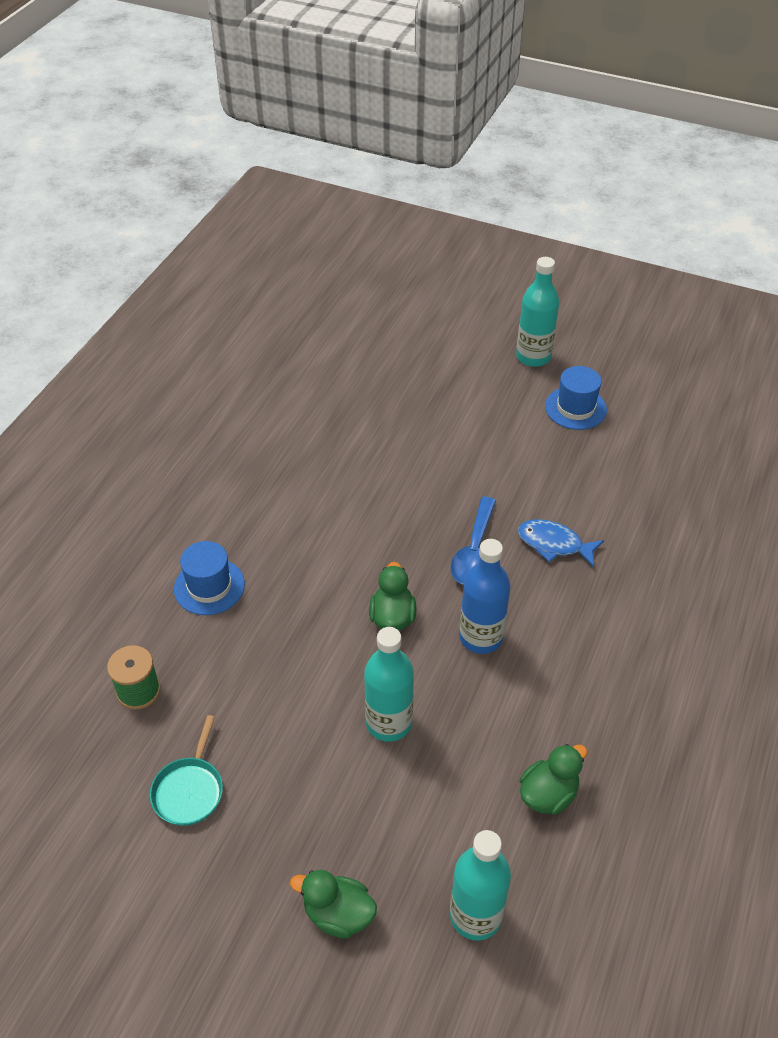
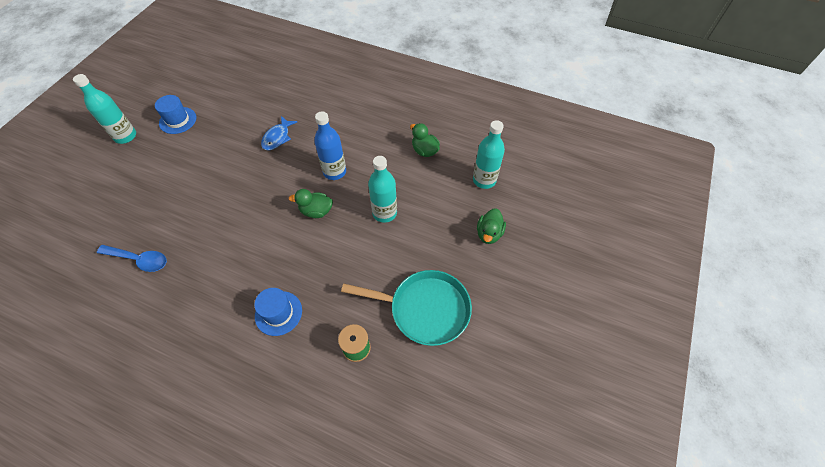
camera: 90 degrees left, 10 degrees up
(189, 790) = (425, 309): turquoise pan -> turquoise pan, size x1.89
(474, 551) = (275, 172): blue spoon -> blue spoon (139, 260)

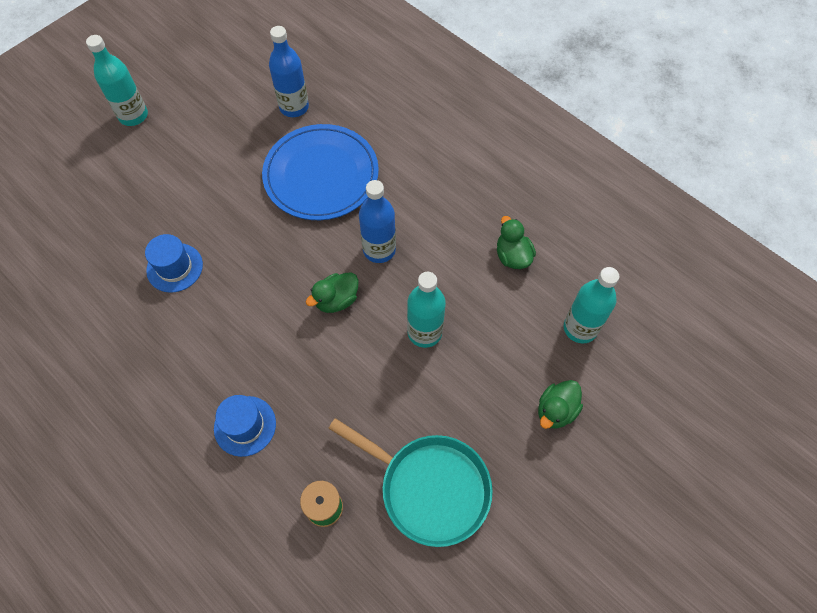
camera: 20 degrees right, 5 degrees up
(139, 260) = (103, 296): blue spoon -> none
(178, 120) = (203, 111): blue hat -> blue hat (174, 267)
(244, 102) = (294, 107): none -> blue bottle
(277, 137) = (321, 175): blue fish -> blue plate
(316, 211) = (336, 300): green duck -> green duck turned 60 degrees counterclockwise

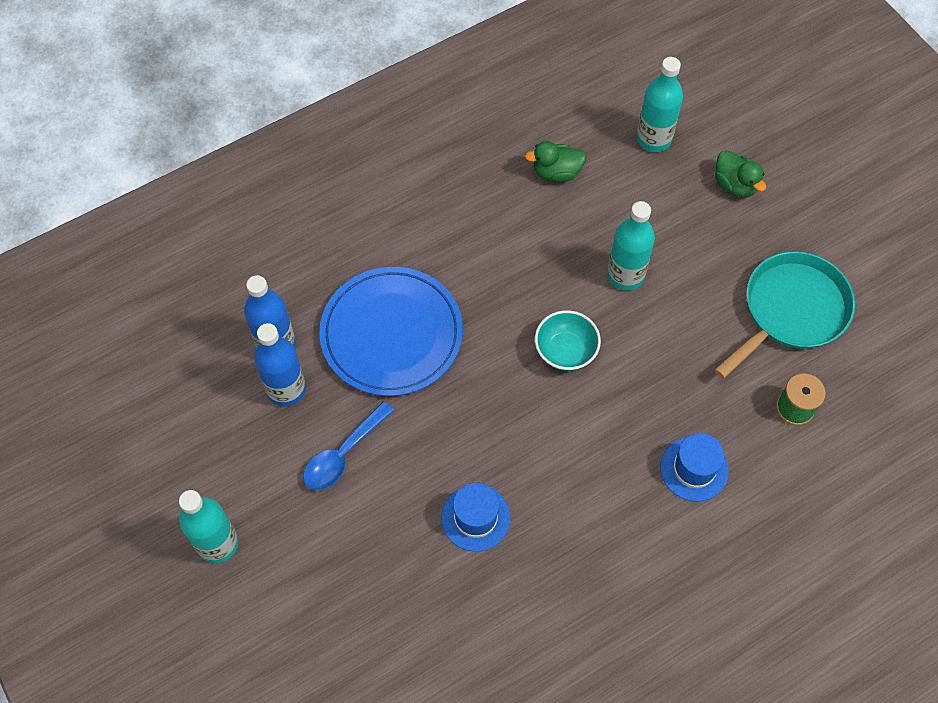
camera: 75 degrees left, 0 degrees up
(213, 169) = (343, 454): none -> blue spoon
(336, 300) = (565, 351): green duck -> turquoise bowl
(379, 250) = (513, 295): blue bottle -> blue bottle (286, 389)

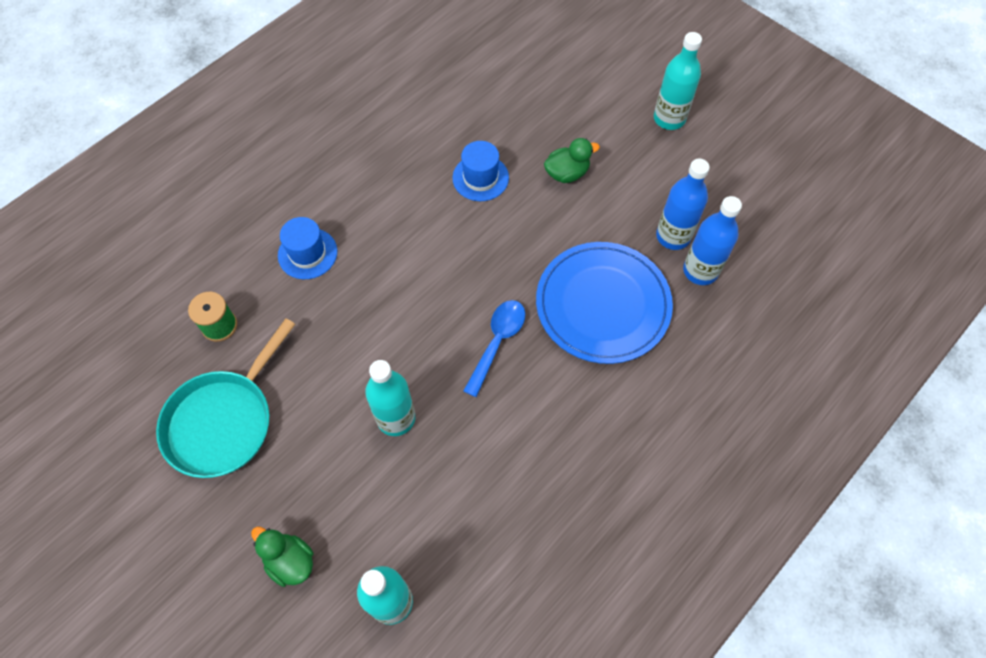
camera: 165 degrees right, 0 degrees up
(343, 454) = (603, 198): blue spoon -> blue spoon (497, 342)
(556, 172) = (494, 524): green duck -> green duck (567, 173)
(565, 351) = (439, 327): turquoise bowl -> none

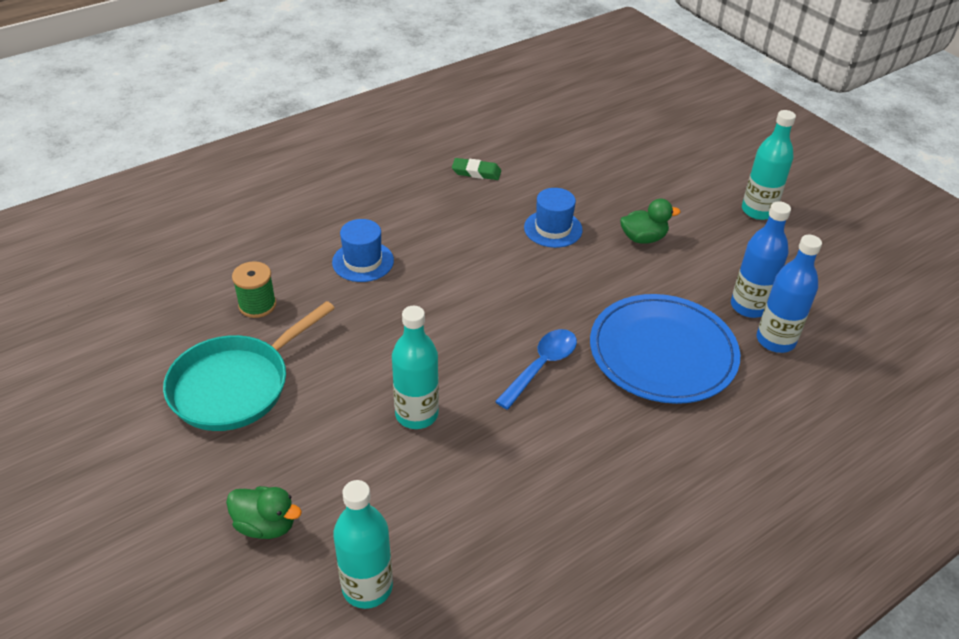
camera: 10 degrees right, 20 degrees down
(290, 561) = (266, 525): green duck -> green duck turned 150 degrees clockwise
(394, 120) = (476, 172): none -> green eraser

